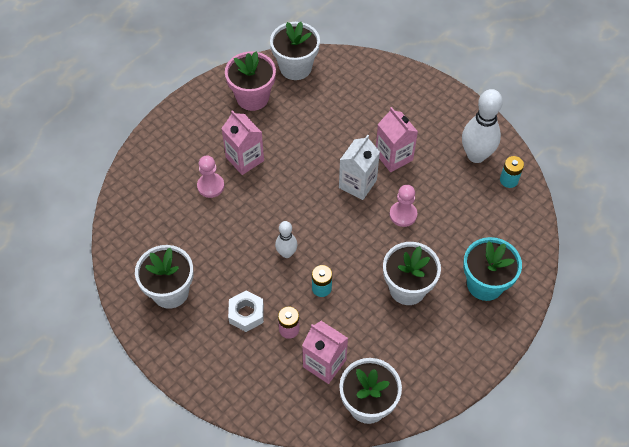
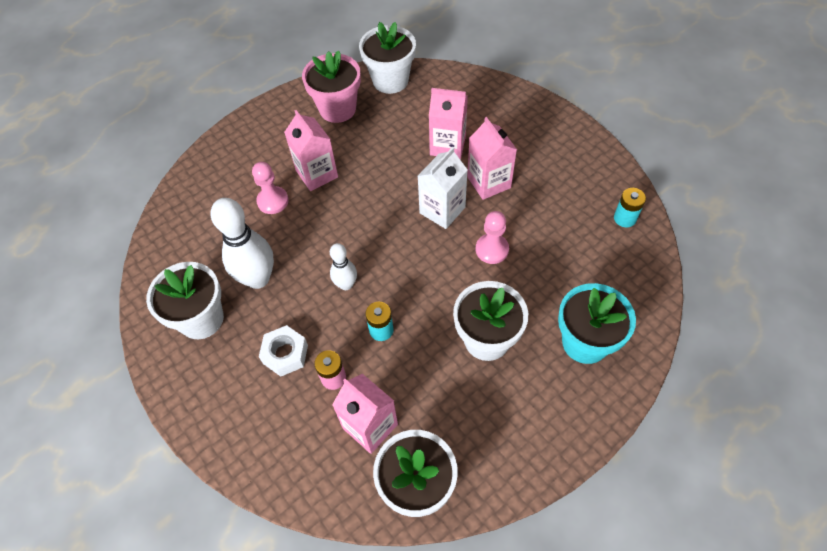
camera: 10 degrees right, 0 degrees up
(354, 125) = (447, 145): none -> pink carton
(476, 155) = (587, 187): white bowling pin -> white bowling pin (258, 278)

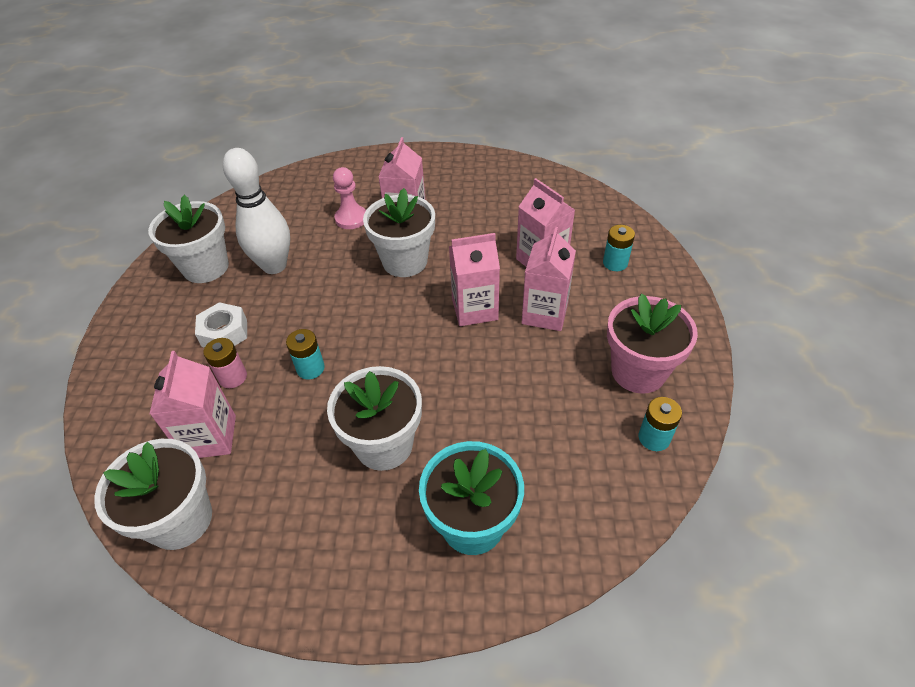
camera: 40 degrees right, 10 degrees down
(337, 109) = (480, 181): pink flower pot -> pink flower pot (638, 371)
(346, 284) = (328, 314): white bowling pin -> none
(390, 80) = (550, 183): white flower pot -> white flower pot (405, 261)
(442, 210) = (474, 309): white carton -> pink carton
(492, 249) = (480, 371): pink pawn -> none
(495, 117) = (615, 263): none -> turquoise battery

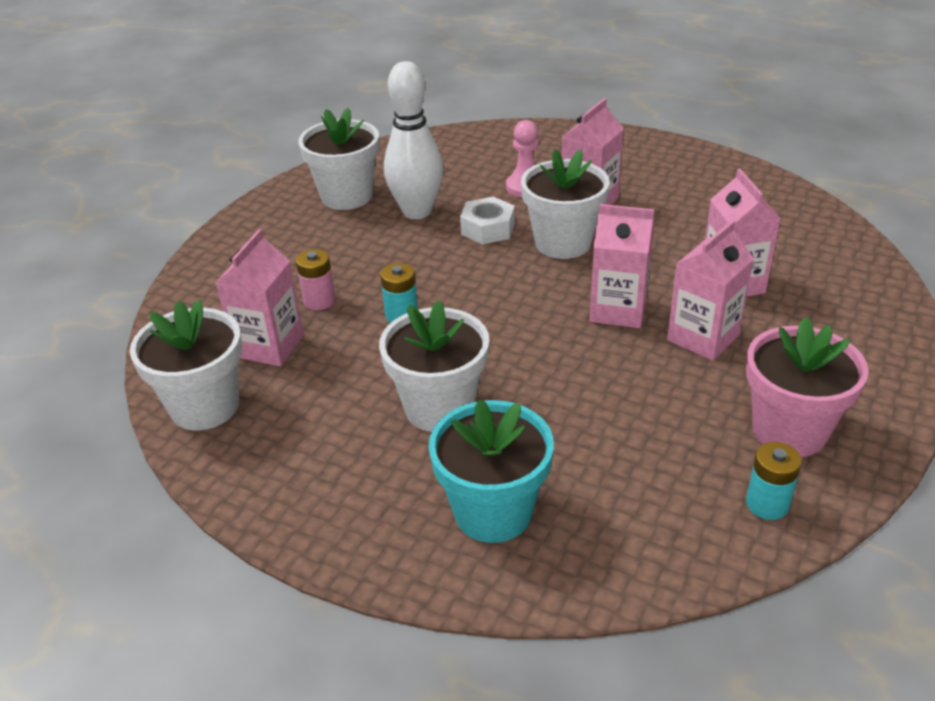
camera: 25 degrees right, 10 degrees down
(224, 333) = (333, 259): white nut -> white nut (487, 229)
(615, 263) = (830, 310): turquoise battery -> none

